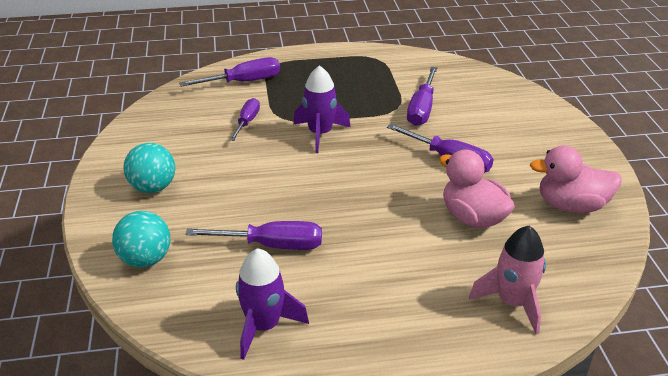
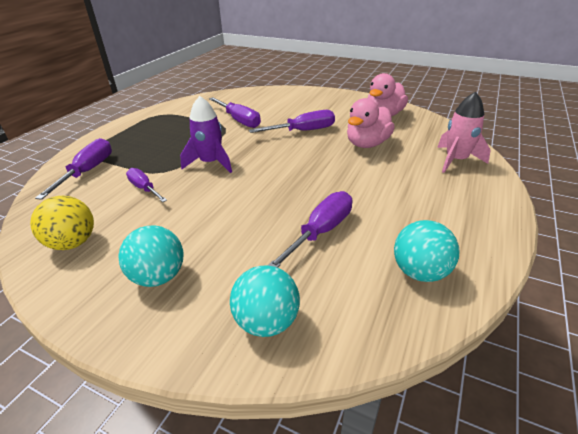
camera: 55 degrees left, 0 degrees up
(157, 130) = (73, 243): none -> yellow ball
(264, 326) = (420, 272): purple rocket -> turquoise ball
(472, 218) = (367, 144): pink duck -> pink duck turned 45 degrees counterclockwise

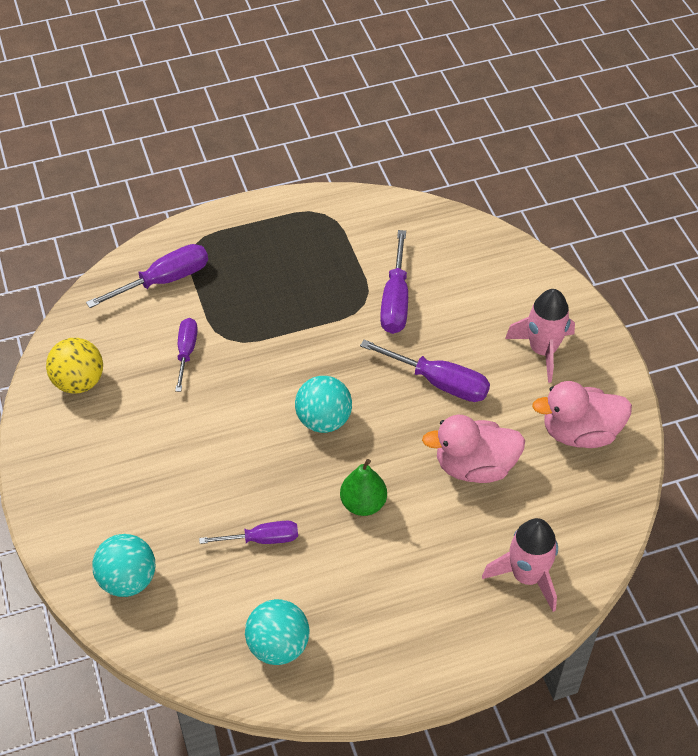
camera: 45 degrees right, 15 degrees up
(158, 276) = (103, 475): turquoise ball -> turquoise ball (323, 420)
(210, 163) = (280, 360): purple rocket -> none
(320, 232) = (261, 539): purple screwdriver -> purple screwdriver, size x0.66
(326, 105) = (542, 350): none -> pink rocket
(345, 183) = (363, 504): none -> green pear

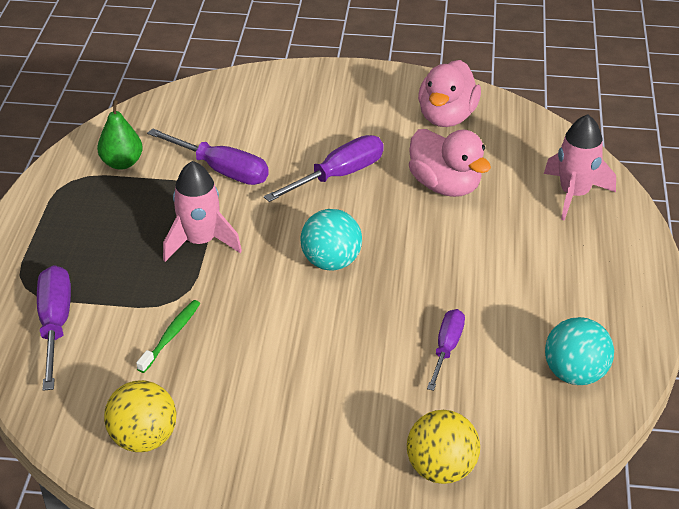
camera: 65 degrees left, 10 degrees down
(128, 580) = (441, 468): turquoise ball -> yellow ball
(186, 352) = (171, 335): purple screwdriver -> green toothbrush
(363, 504) = (445, 266): green pear -> green pear (122, 163)
(474, 467) = (445, 185): pink duck -> pink duck turned 60 degrees counterclockwise
(542, 350) = (346, 106): pink rocket -> pink rocket (200, 241)

